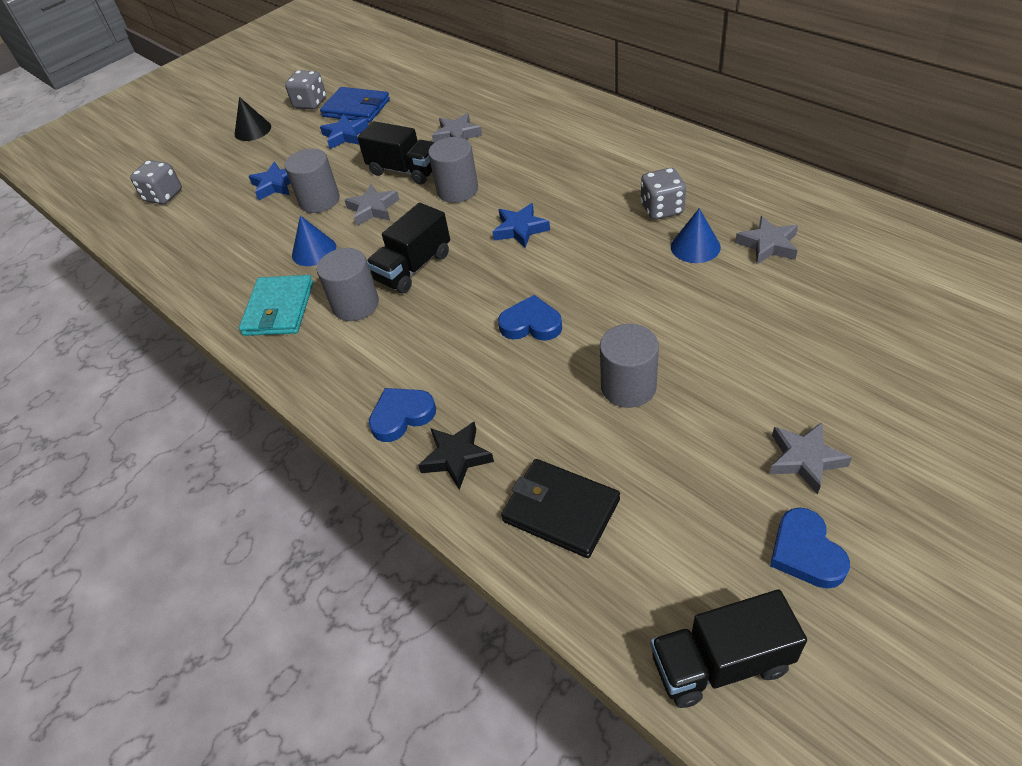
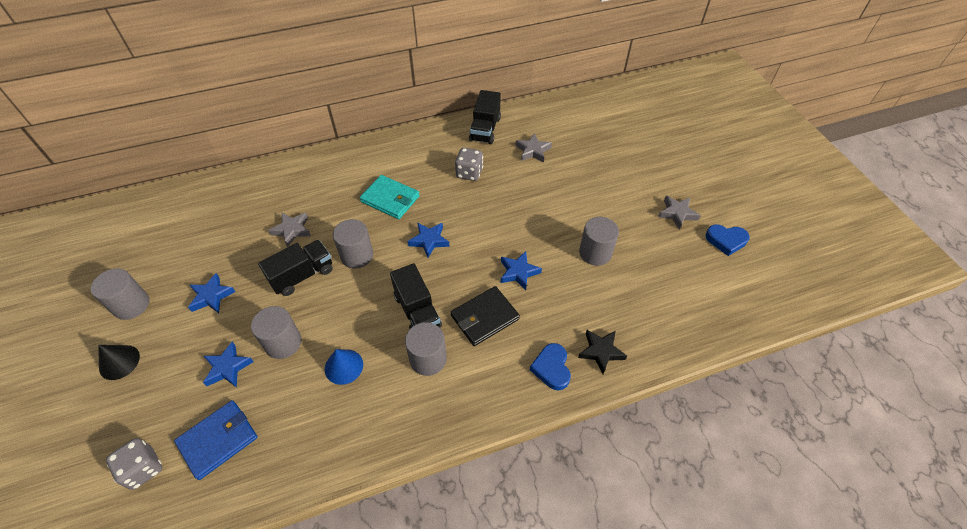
camera: 70 degrees left, 5 degrees up
(279, 309) = (392, 411): turquoise wallet -> turquoise wallet (390, 199)
(310, 103) = (131, 305): grey dice -> grey cylinder
(356, 108) = (180, 276): blue wallet -> blue wallet (218, 440)
(373, 209) = (329, 311): grey star -> none
(531, 324) = (518, 272): blue heart -> blue star
(560, 510) = (661, 318): black wallet -> black wallet (484, 317)
(695, 246) = (511, 176): blue cone -> none
(720, 663) = (769, 297): black truck -> black truck (485, 129)

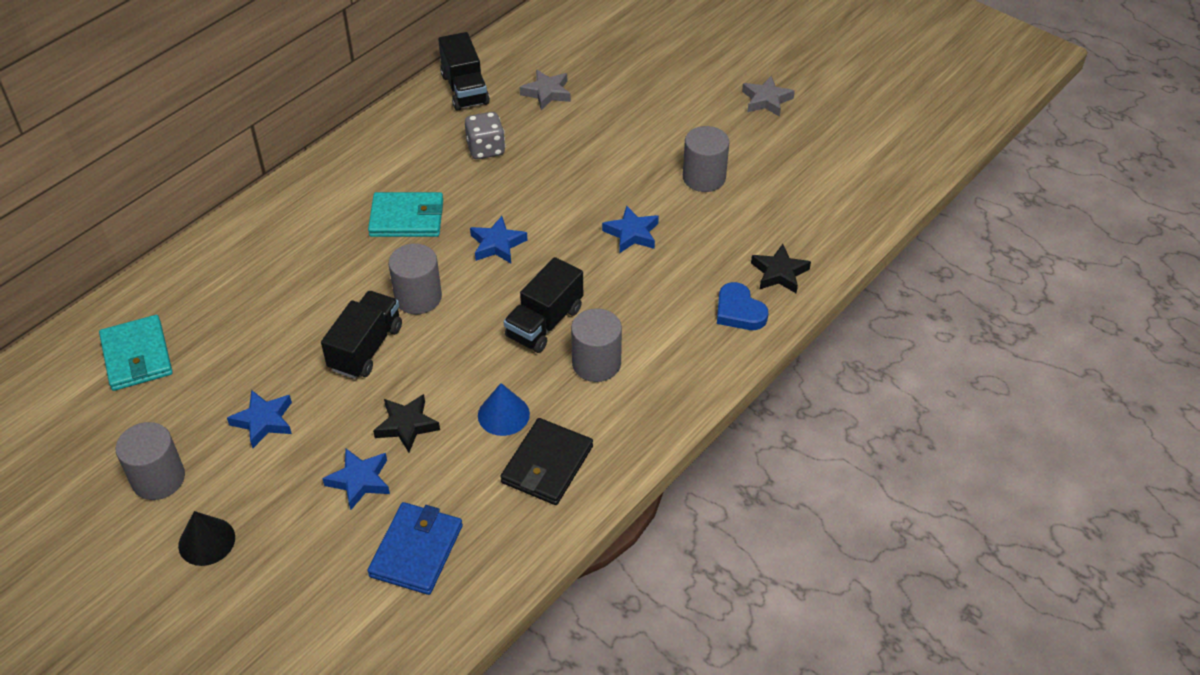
camera: 30 degrees left, 5 degrees down
(143, 469) = (350, 619): grey dice -> none
(185, 220) = (137, 356): none -> turquoise wallet
(283, 342) = (406, 425): grey cylinder -> black star
(292, 230) = (304, 305): grey star -> none
(417, 311) = (544, 323): black truck -> black truck turned 90 degrees clockwise
(484, 317) = (628, 295): black wallet -> black wallet (547, 464)
(726, 240) = (836, 108): blue heart -> none

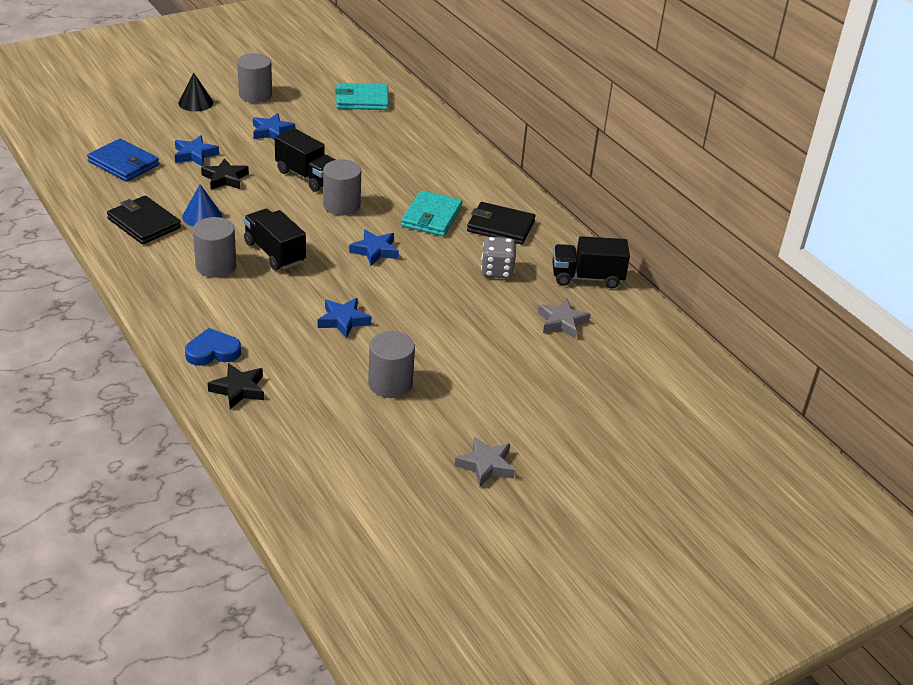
camera: 105 degrees right, 10 degrees down
(401, 163) = (500, 226): none -> black wallet

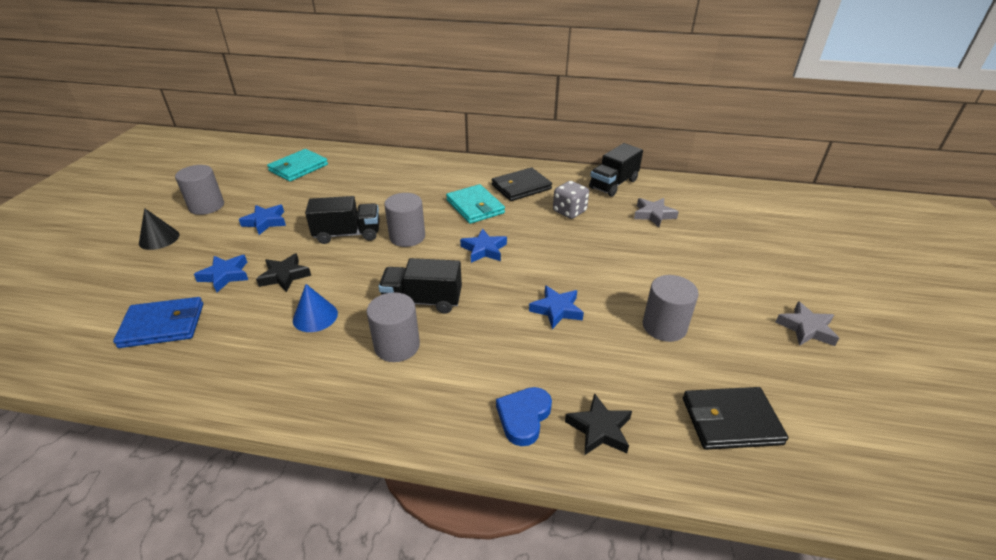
camera: 45 degrees left, 0 degrees up
(144, 223) = (270, 360): black wallet -> black wallet (731, 421)

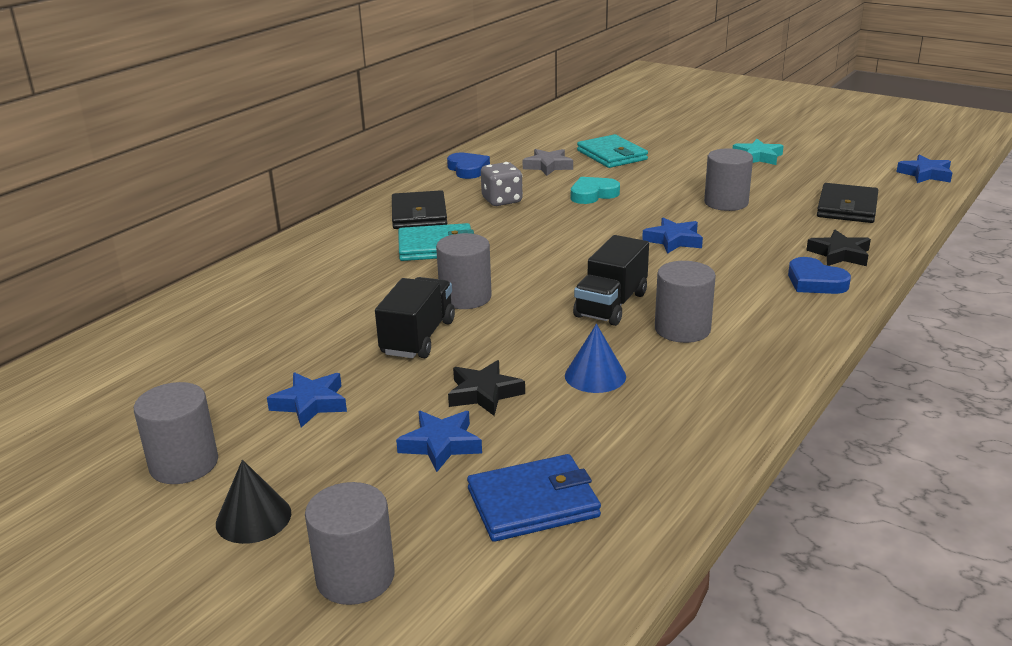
camera: 65 degrees left, 10 degrees down
(104, 282) = (355, 577): none -> grey cylinder
(163, 325) = (533, 503): blue wallet -> blue wallet turned 60 degrees clockwise
(298, 168) = (151, 364): turquoise wallet -> turquoise wallet (612, 155)
(484, 250) = (537, 257): blue star -> blue star (925, 174)
(613, 184) = (468, 169): black truck -> blue heart
(616, 248) = (593, 194): none -> turquoise heart
(806, 328) = (758, 157): grey star -> turquoise star

